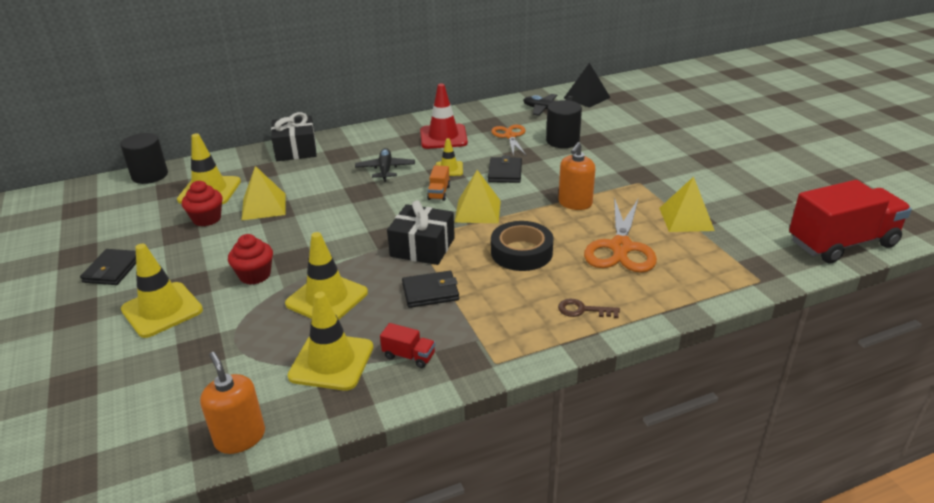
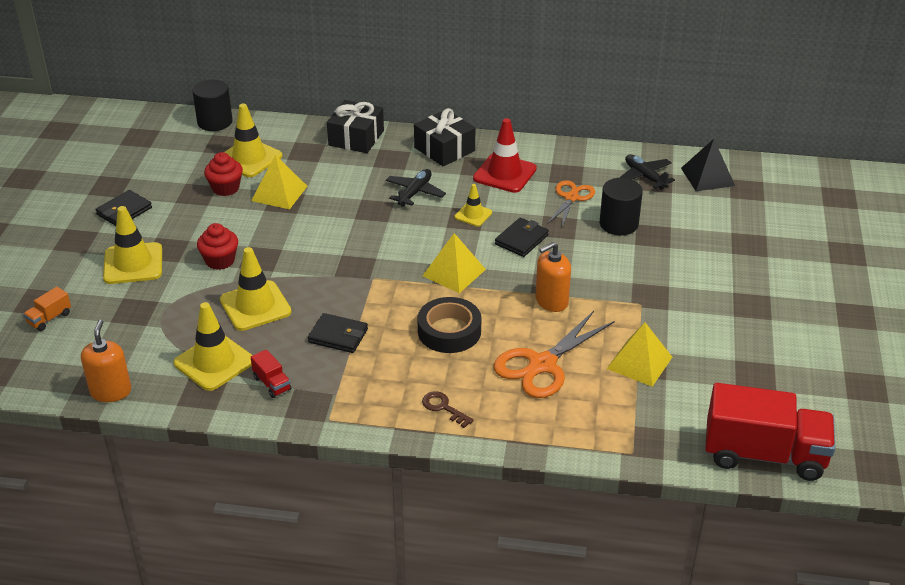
camera: 30 degrees right, 5 degrees up
(422, 247) = (371, 290): black gift -> black gift (444, 149)
(439, 193) = (438, 238): orange truck -> orange truck (49, 318)

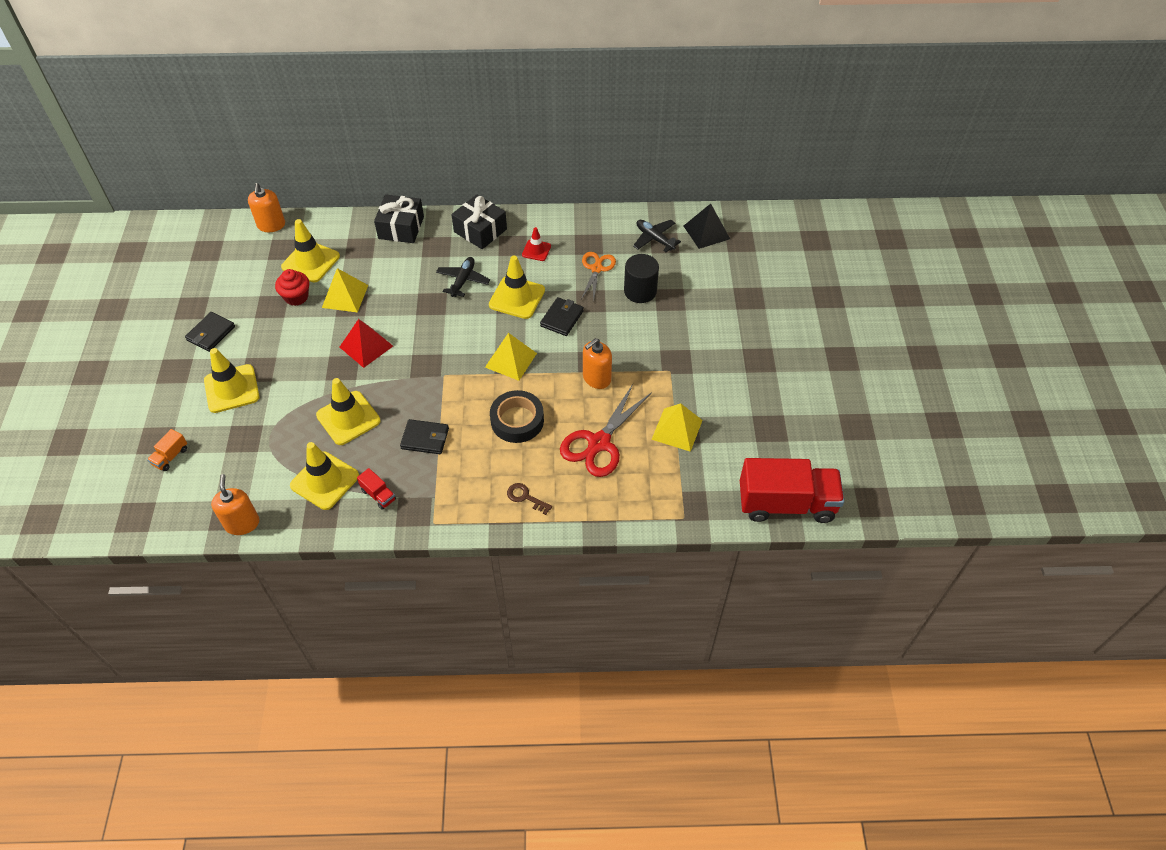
camera: 10 degrees left, 15 degrees up
(215, 122) = (271, 225): black cylinder -> orange soap dispenser
(220, 261) = (308, 375): red cupcake -> none
(291, 241) = (366, 346): none -> red pyramid
(473, 215) = (517, 297): yellow traffic cone -> yellow traffic cone, size x1.80
(504, 174) = (536, 250): red traffic cone -> red traffic cone, size x0.56
(542, 365) = (599, 443): orange scissors -> red scissors

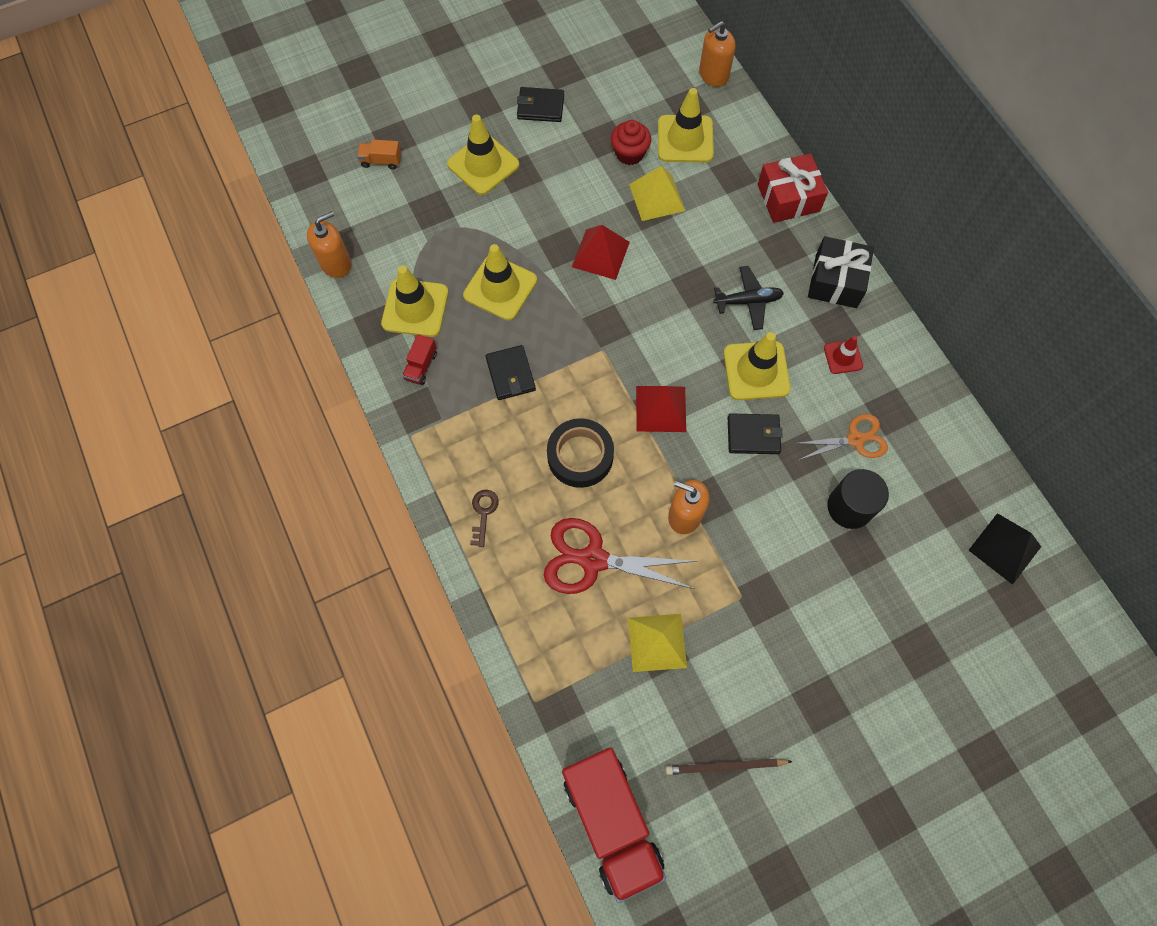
camera: 65 degrees right, 15 degrees up
(401, 227) = (788, 198): black gift -> red gift
(510, 360) = (660, 408): yellow pyramid -> red pyramid
(654, 239) = (950, 487): black plane -> none
(776, 425) = (726, 766): none -> brown pencil

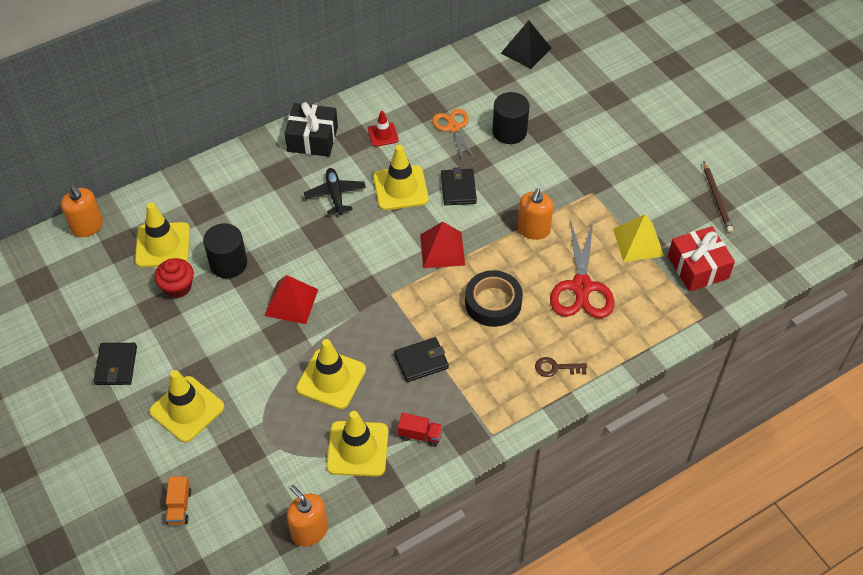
camera: 95 degrees left, 15 degrees down
(611, 822) = (774, 262): red truck -> none
(657, 197) = (228, 263): yellow pyramid -> black cylinder
(788, 198) = (229, 170): red gift -> red gift (698, 267)

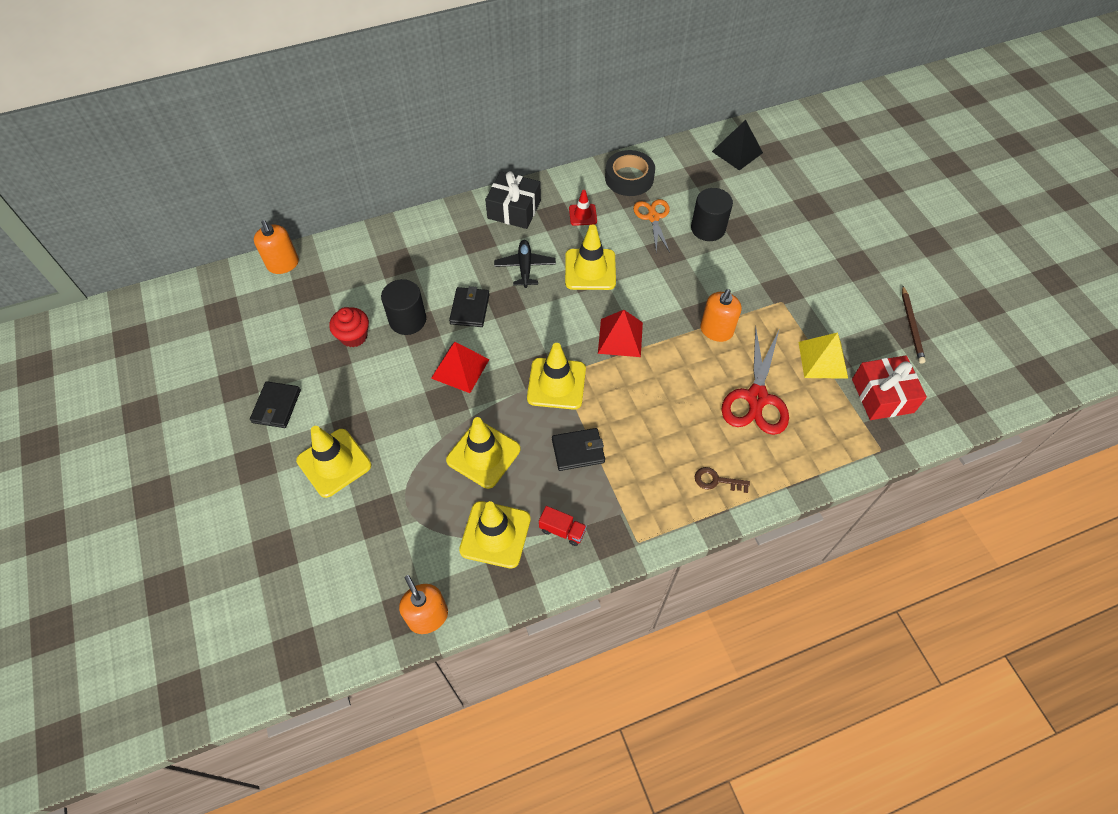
camera: 10 degrees right, 5 degrees up
(162, 245) = (349, 292): yellow traffic cone -> yellow traffic cone (556, 384)
(179, 506) = (303, 566): orange truck -> none
(458, 189) = (647, 278): black wallet -> black wallet (470, 309)
(493, 303) = (662, 400): black tape -> black tape (629, 178)

